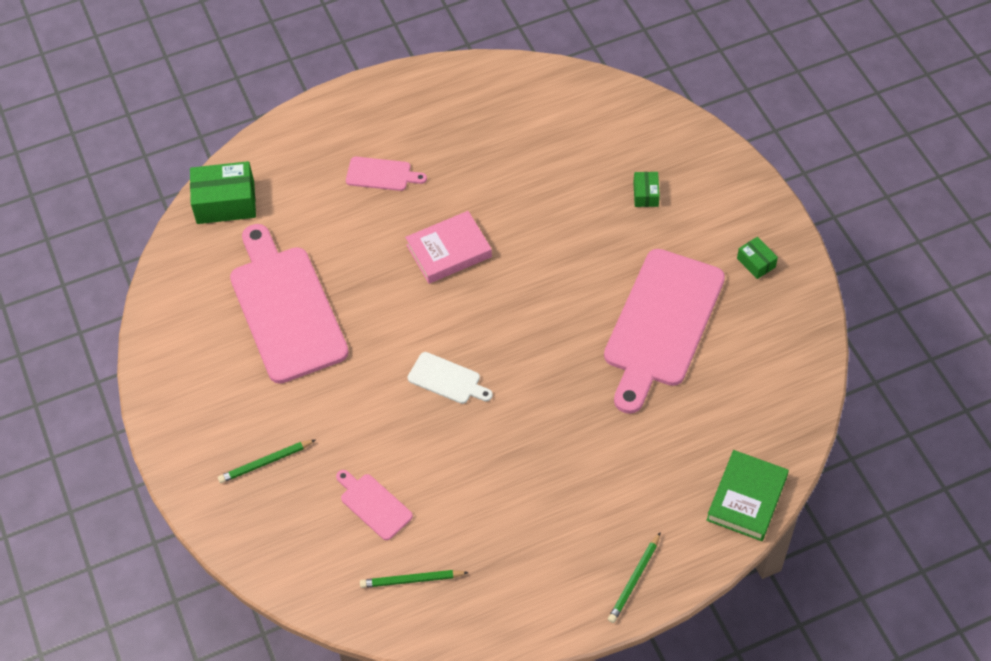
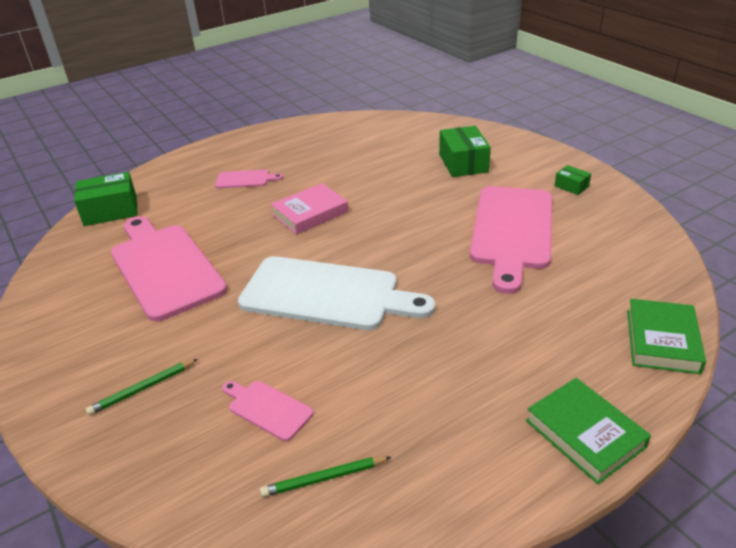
camera: 10 degrees left, 20 degrees down
(447, 379) = (327, 294): white cutting board -> white cutting board, size x2.24
(634, 580) = (585, 433): green pencil -> green book
(645, 194) = (463, 163): green box -> green box, size x1.94

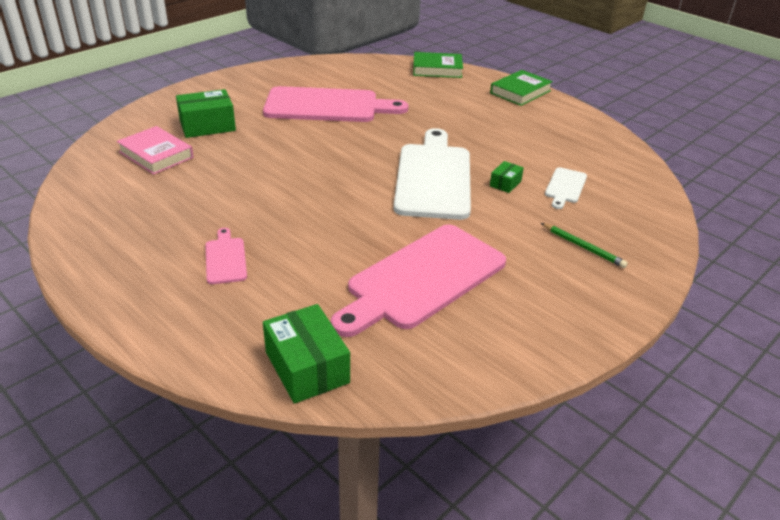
camera: 105 degrees left, 0 degrees up
(267, 408) = (565, 187): pink cutting board -> white cutting board
(310, 213) = (305, 201): pink book -> pink book (156, 155)
(324, 478) = (602, 160): green pencil -> none
(571, 186) = (257, 83): green box -> green box (505, 183)

